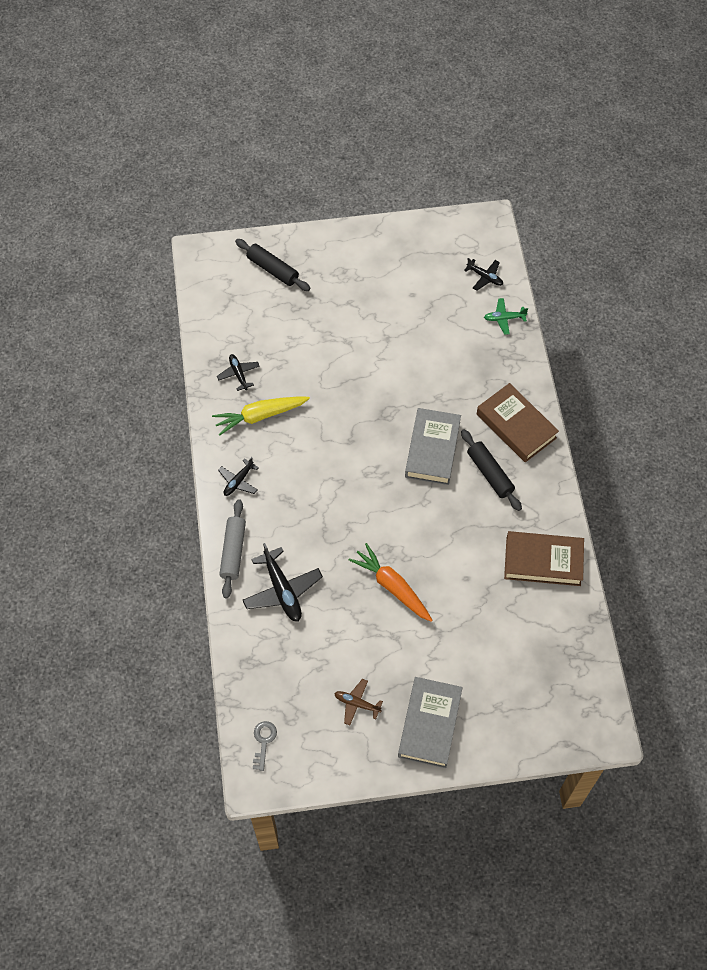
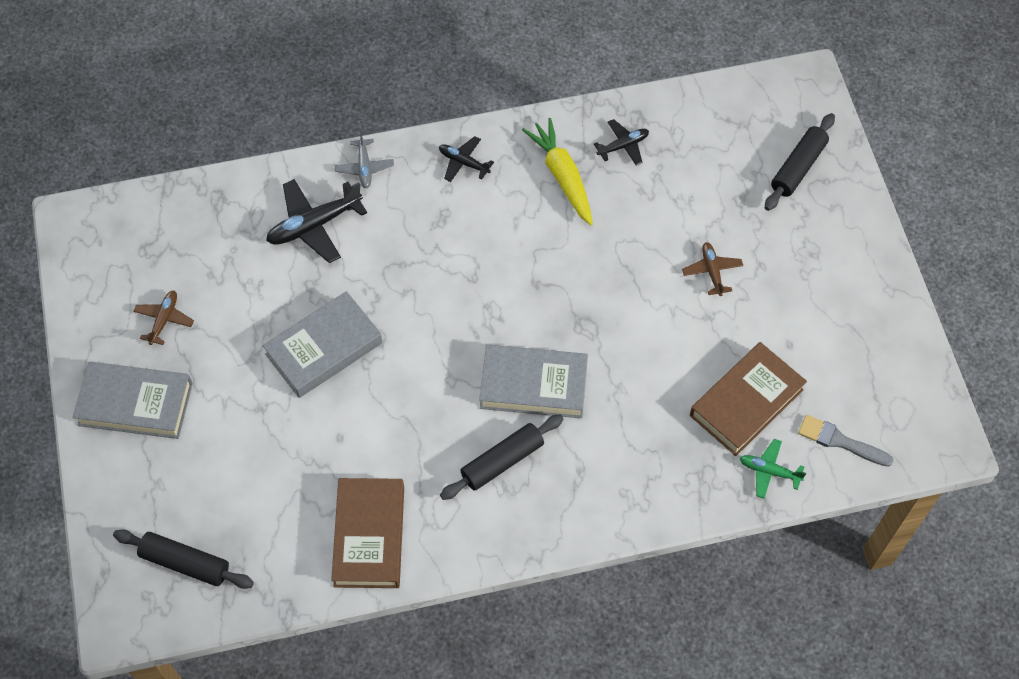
camera: 85 degrees right, 0 degrees up
(233, 552) = (364, 167): grey rolling pin -> grey plane
(263, 741) = (118, 225): grey key -> none
(351, 331) = (712, 271): none -> brown plane
(392, 586) = (324, 348): orange carrot -> grey book
(485, 277) = (840, 441): black plane -> grey brush
(504, 318) = (769, 471): green plane -> green plane turned 60 degrees counterclockwise
(516, 426) = (584, 494): brown book -> brown book (746, 402)
(560, 686) = (185, 563): none -> black rolling pin

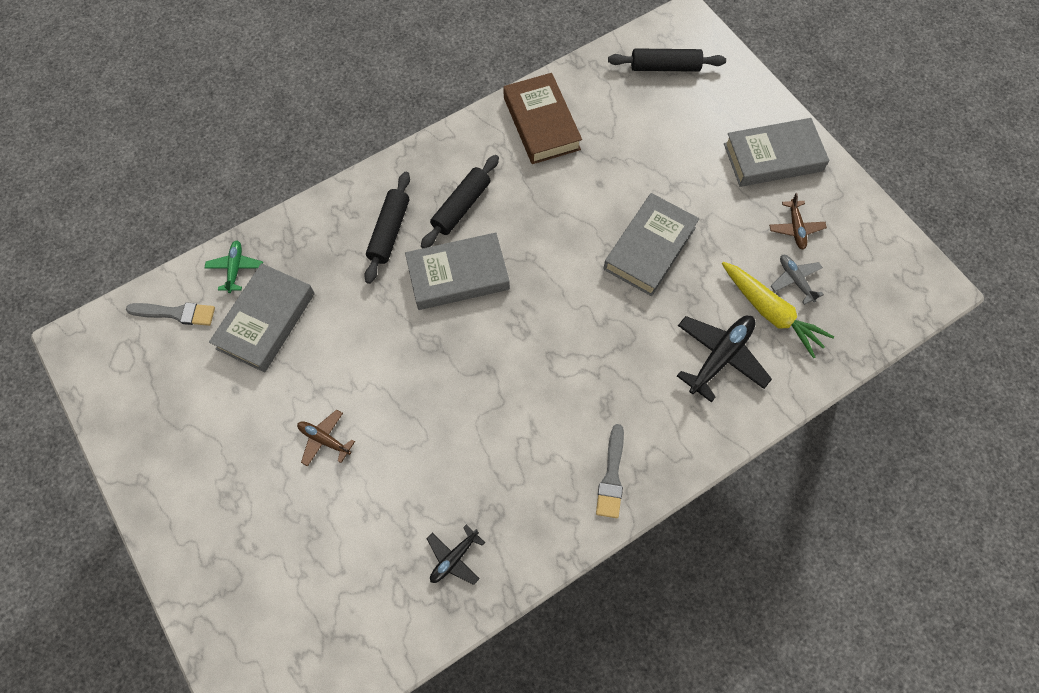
camera: 160 degrees right, 5 degrees up
(364, 167) = (706, 435): grey plane -> grey plane (795, 280)
(463, 163) = (611, 476): black plane -> grey brush
(562, 176) = (506, 496): yellow carrot -> yellow carrot (770, 312)
(712, 271) = (324, 440): brown plane -> brown plane turned 150 degrees clockwise
(746, 402) = (266, 321): brown book -> grey book
(769, 471) = (235, 268): green plane -> green plane turned 90 degrees counterclockwise
(798, 167) = (256, 599): black rolling pin -> black rolling pin (389, 231)

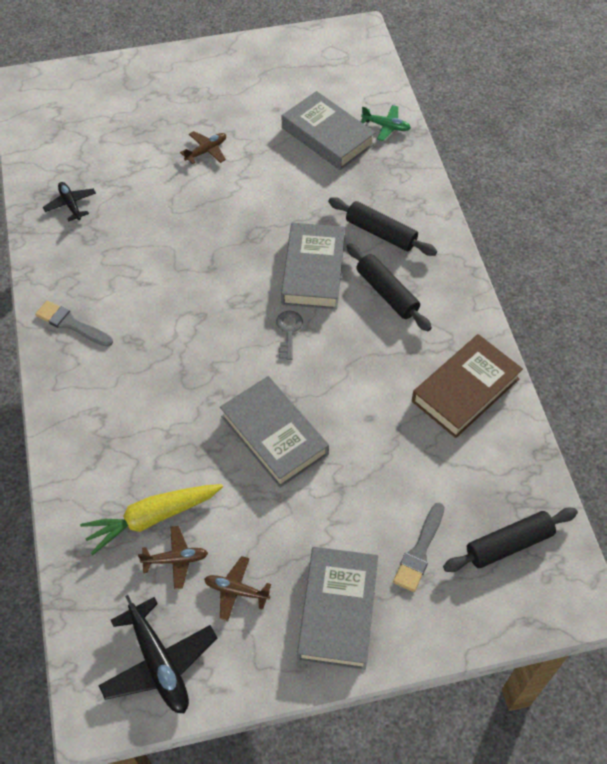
camera: 110 degrees right, 10 degrees down
(176, 313) = (359, 86): grey brush -> grey brush (419, 551)
(537, 273) = (288, 331): none -> grey key
(541, 123) = (465, 390): brown book -> brown book turned 45 degrees counterclockwise
(665, 67) = (508, 544): black rolling pin -> black rolling pin turned 45 degrees clockwise
(720, 357) = (130, 451): black plane -> black plane (159, 663)
(795, 280) = (175, 559): grey plane -> brown plane

